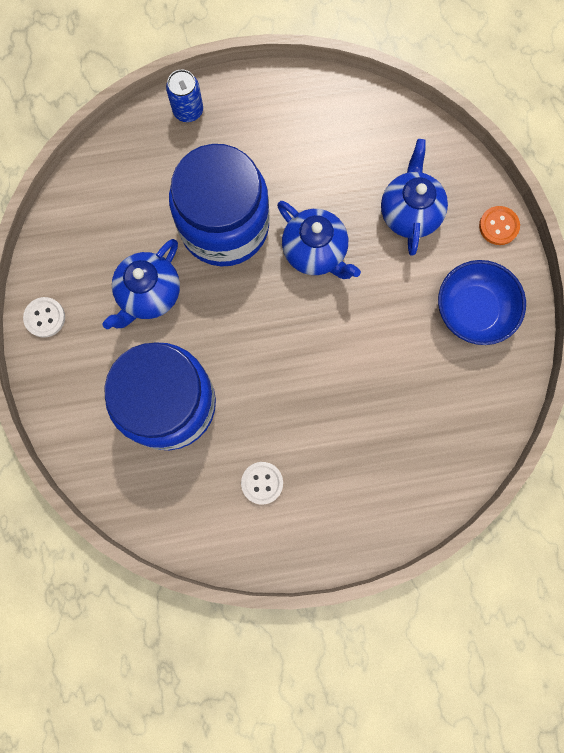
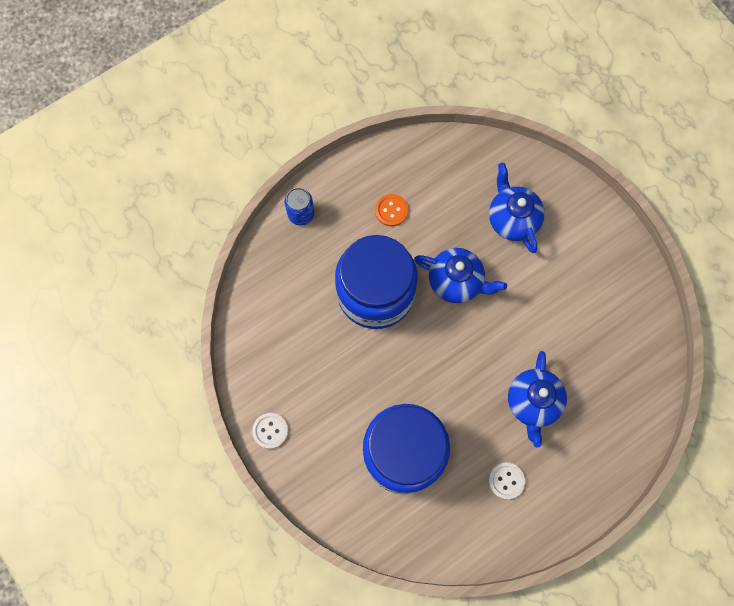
camera: 25 degrees left, 5 degrees down
(149, 294) = (344, 374): blue teapot -> blue teapot (533, 402)
(473, 310) = (597, 272): blue bowl -> none
(498, 226) = (583, 199): orange button -> orange button (391, 210)

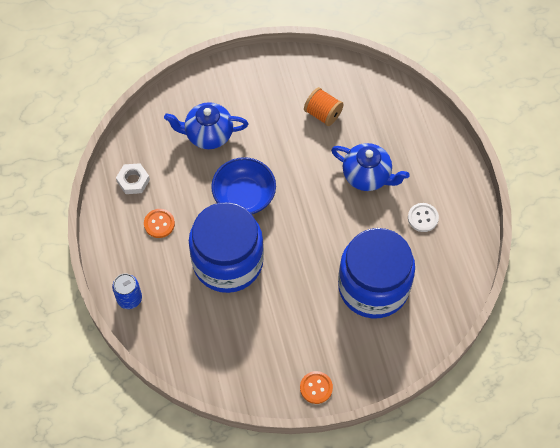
camera: 70 degrees left, 10 degrees down
(270, 431) = (316, 388): white button -> orange button
(429, 167) = (133, 181): none -> white nut
(456, 282) = (244, 196): blue teapot -> blue bowl
(589, 328) = (323, 113): none -> orange spool

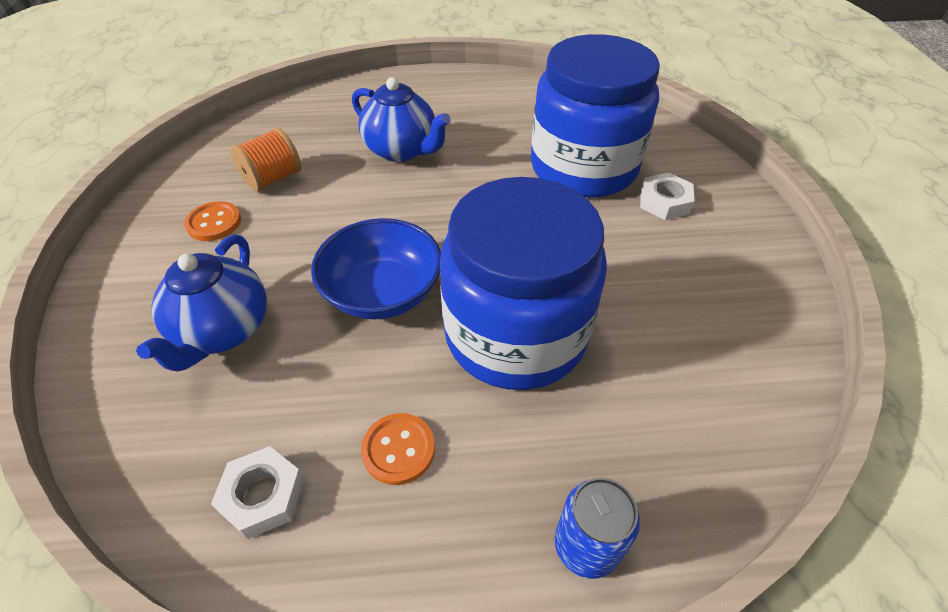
camera: 80 degrees left, 15 degrees down
(316, 388) = (760, 247): orange button -> orange button (214, 223)
(347, 335) = (664, 202): none -> white nut
(367, 176) = (402, 150): blue teapot -> blue teapot turned 90 degrees clockwise
(423, 218) = (484, 114): white button -> none

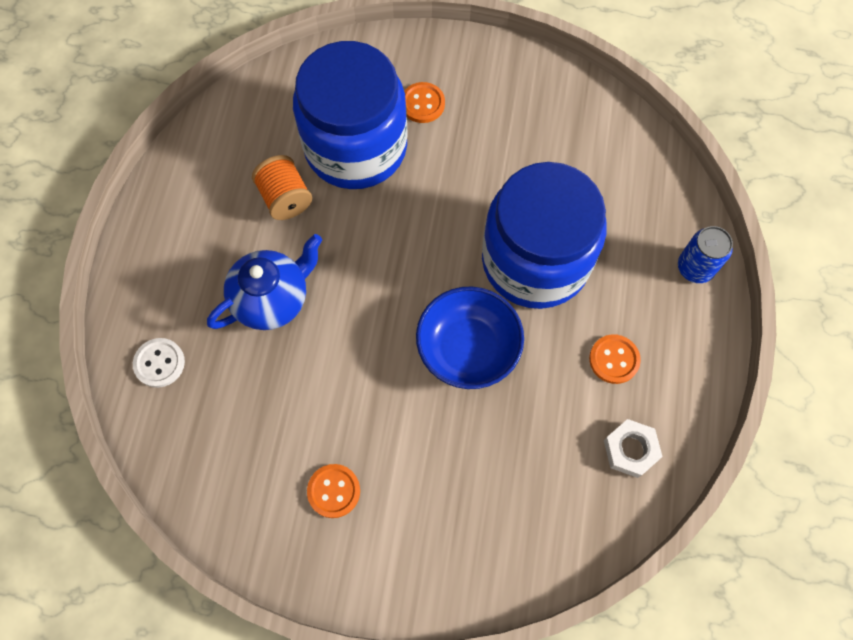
camera: 75 degrees left, 20 degrees up
(223, 331) = (478, 479): blue teapot -> none
(273, 178) = (278, 432): orange spool -> orange spool (285, 198)
(329, 108) = (159, 363): none -> white button
(664, 202) = (422, 104): white nut -> orange button

